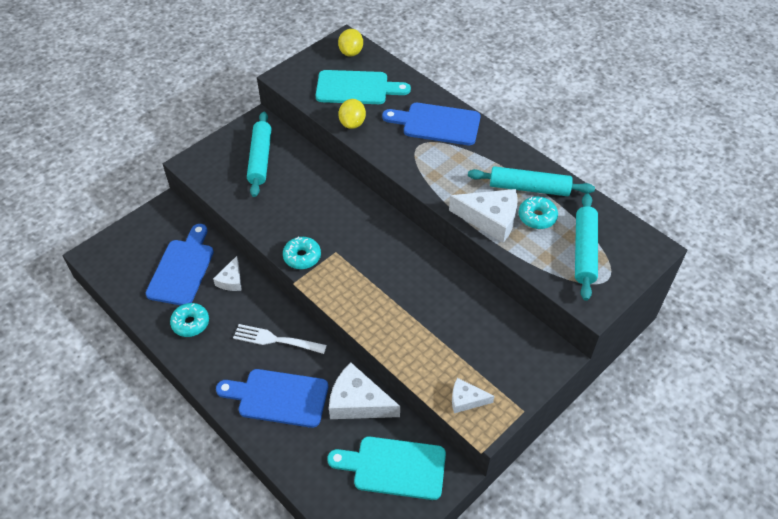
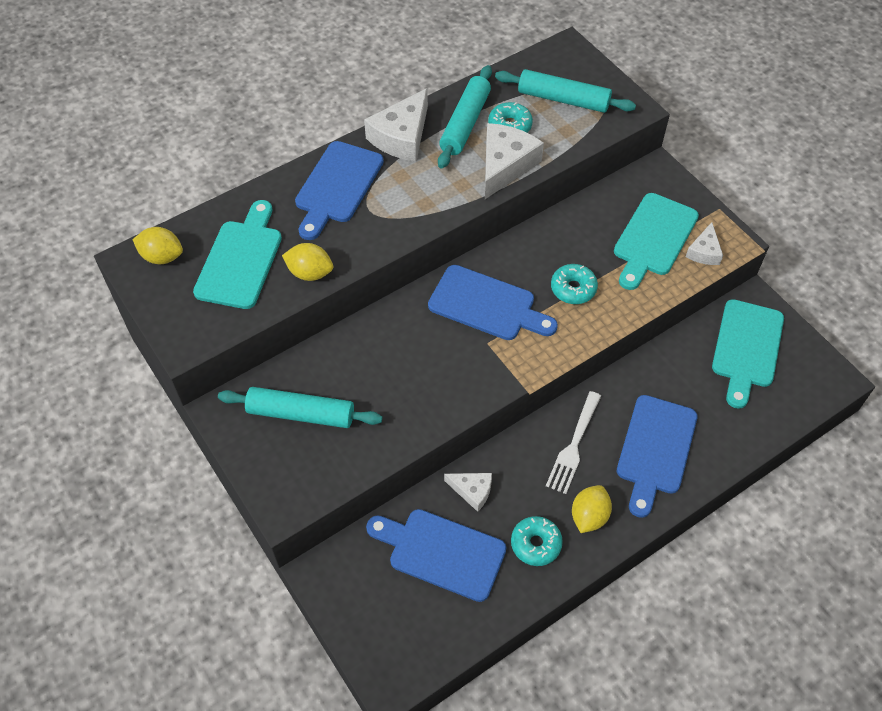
camera: 80 degrees left, 5 degrees up
(215, 355) = (589, 516): none -> yellow lemon
(302, 257) = (489, 379): turquoise donut -> turquoise donut (573, 289)
(358, 402) = (667, 370): white cheese -> white cheese (402, 136)
(371, 247) = (486, 305): none -> blue cutting board
(471, 357) = (653, 238): none -> turquoise cutting board

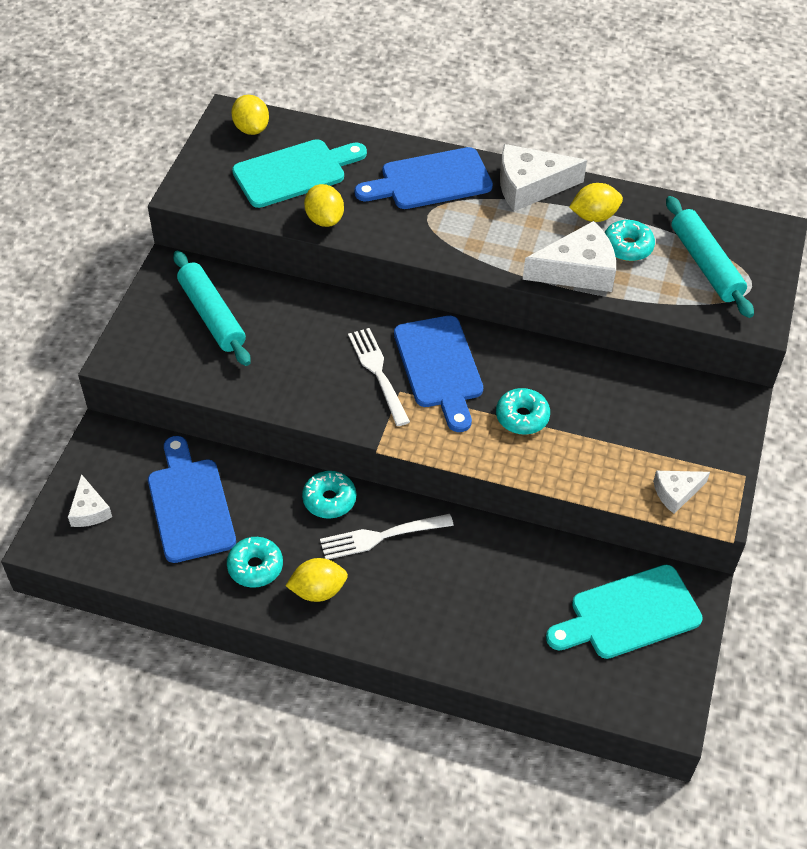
camera: 50 degrees right, 5 degrees down
(459, 344) = (378, 373): none -> white fork
(465, 123) = (594, 216): turquoise rolling pin -> yellow lemon
(472, 491) = (267, 490): white cheese -> white cheese (89, 510)
(515, 456) = (329, 500): none -> turquoise donut
(653, 238) = (648, 444): turquoise cutting board -> none
(655, 449) = (436, 602): blue cutting board -> none

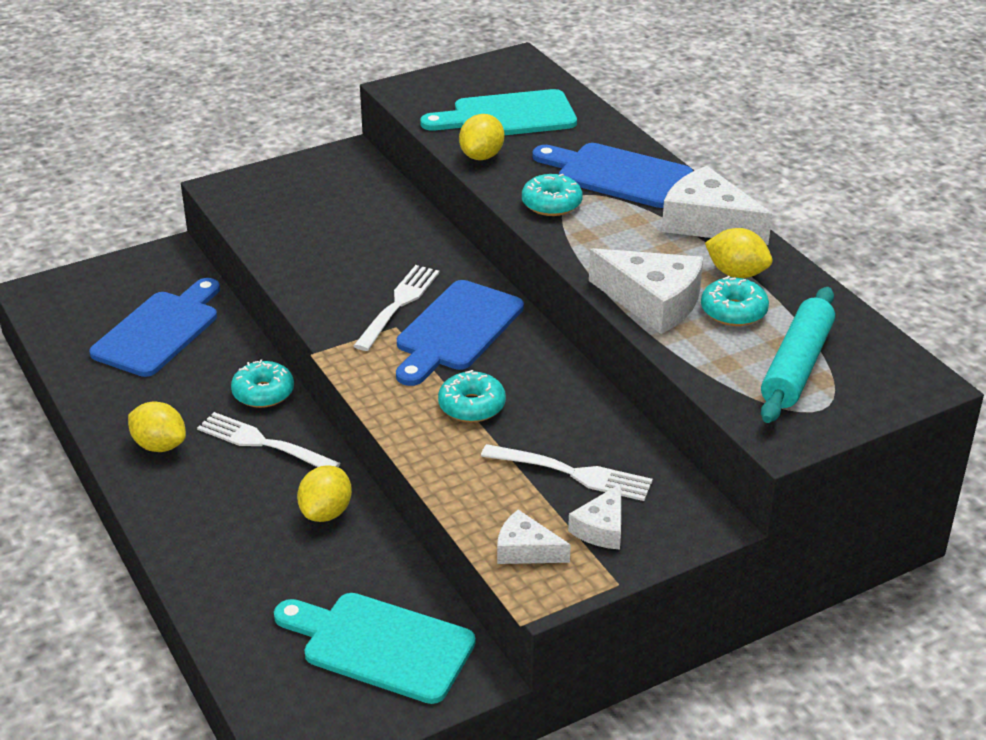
camera: 45 degrees right, 15 degrees down
(89, 510) = (90, 291): white cheese -> white cheese (601, 528)
(212, 315) = (331, 198): turquoise rolling pin -> none
(251, 129) = (519, 74): yellow lemon -> yellow lemon (326, 512)
(255, 567) = (141, 399): turquoise donut -> turquoise donut (551, 204)
(294, 172) = (507, 116): turquoise cutting board -> turquoise cutting board turned 150 degrees clockwise
(634, 422) = (571, 473): none -> white fork

